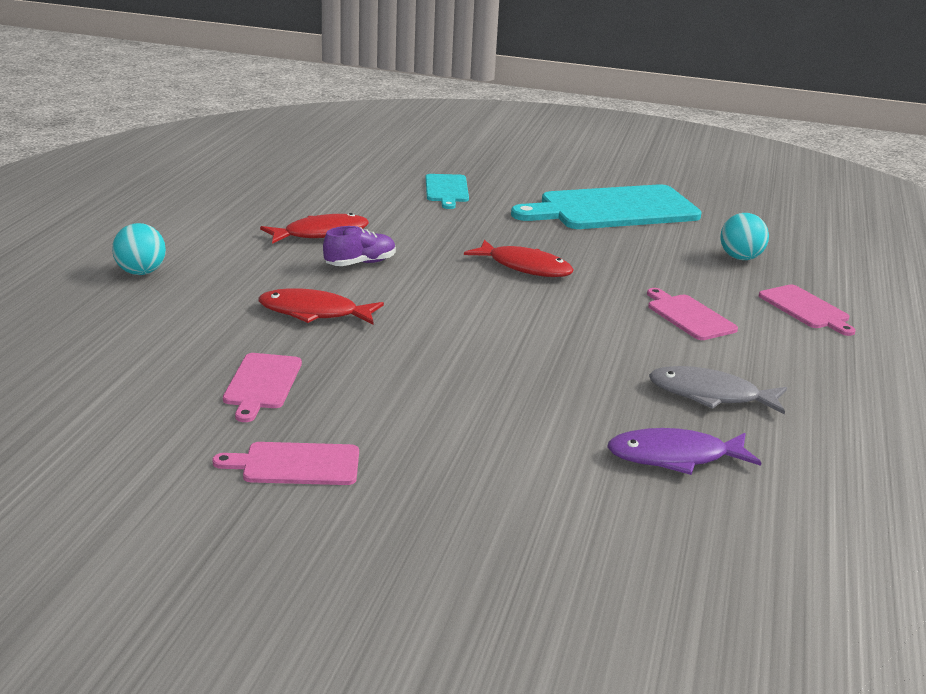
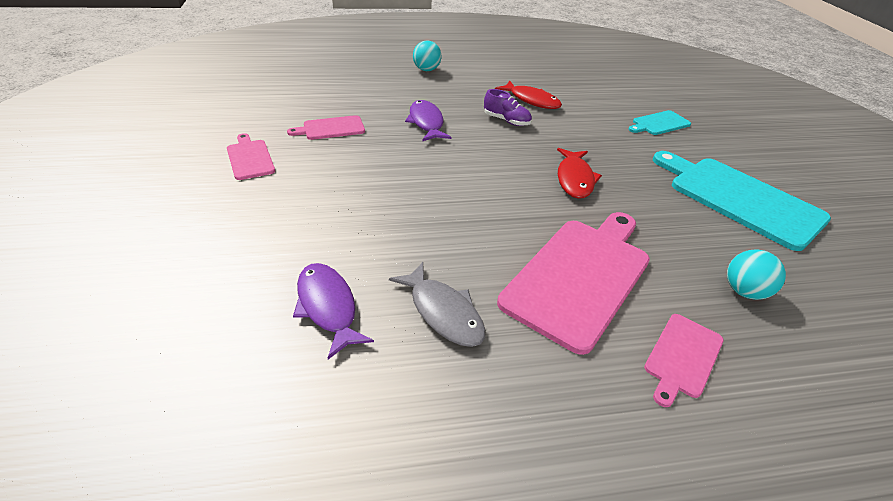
camera: 65 degrees right, 15 degrees up
(314, 313) = (426, 122): red fish -> purple fish
(688, 316) = (579, 276): pink cutting board -> pink cutting board, size x2.04
(710, 395) = (443, 312): grey fish -> grey fish turned 150 degrees clockwise

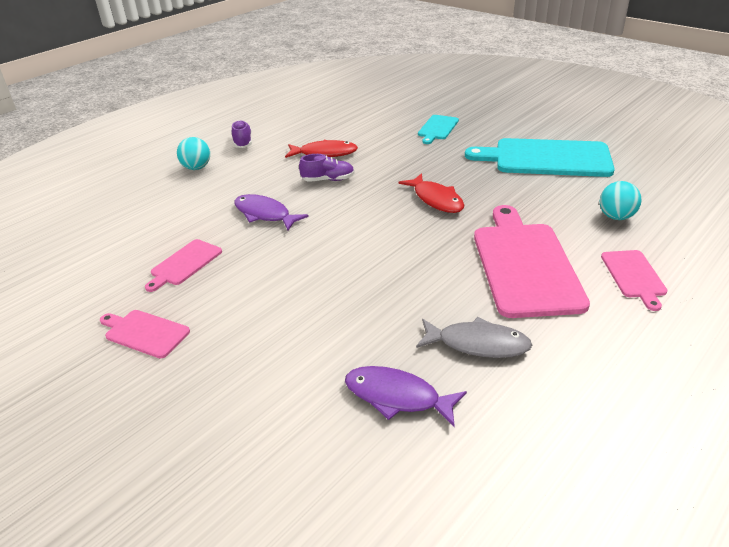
camera: 35 degrees left, 5 degrees down
(482, 66) = (242, 142): none -> purple shoe

